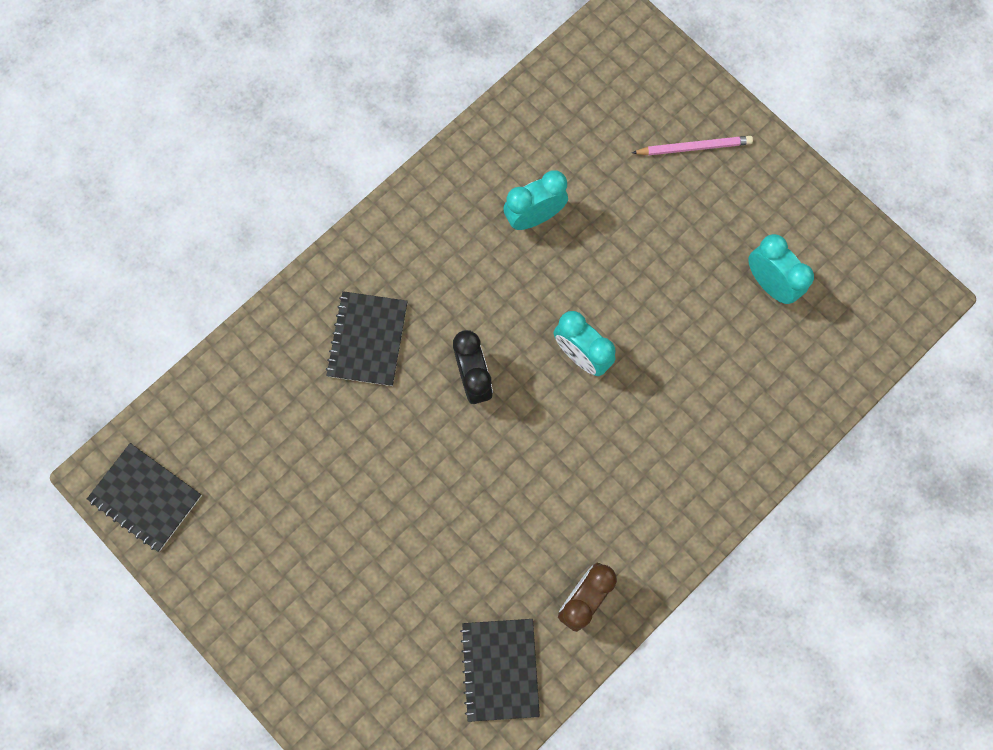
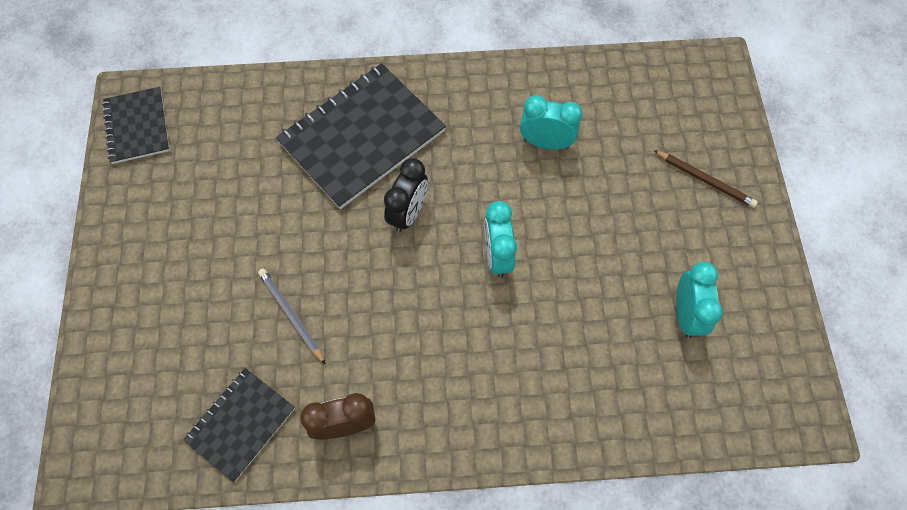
camera: 40 degrees right, 10 degrees down
(367, 339) = (362, 137): black notebook -> black notebook, size x1.77
(456, 548) = (291, 315): none -> grey pencil
(693, 147) = (705, 180): pink pencil -> brown pencil

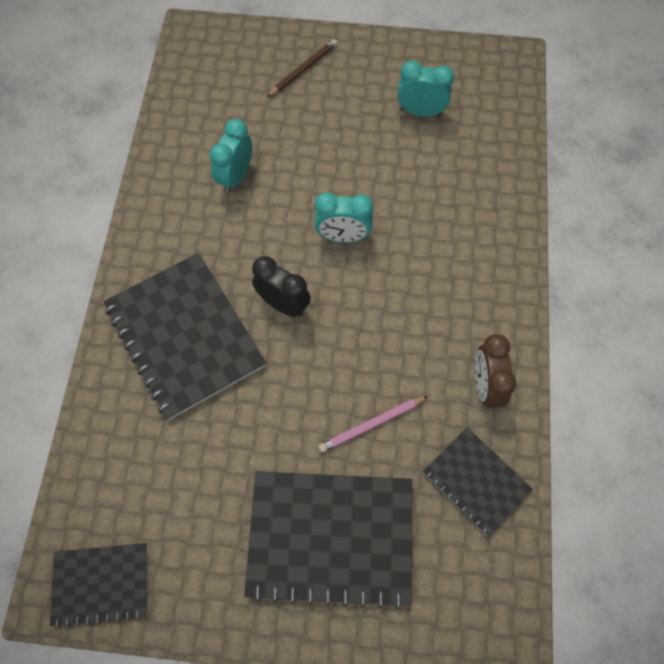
camera: 80 degrees left, 0 degrees up
(180, 295) = (330, 537): none -> black notebook
(291, 315) = (372, 425): grey pencil -> pink pencil

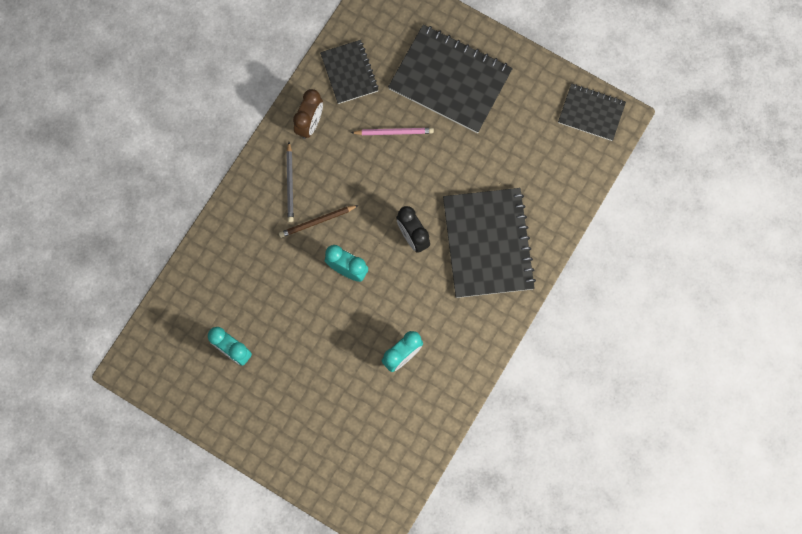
camera: 155 degrees left, 10 degrees up
(303, 69) = (304, 436): brown pencil -> brown pencil (317, 222)
(465, 302) = (290, 184): none -> grey pencil

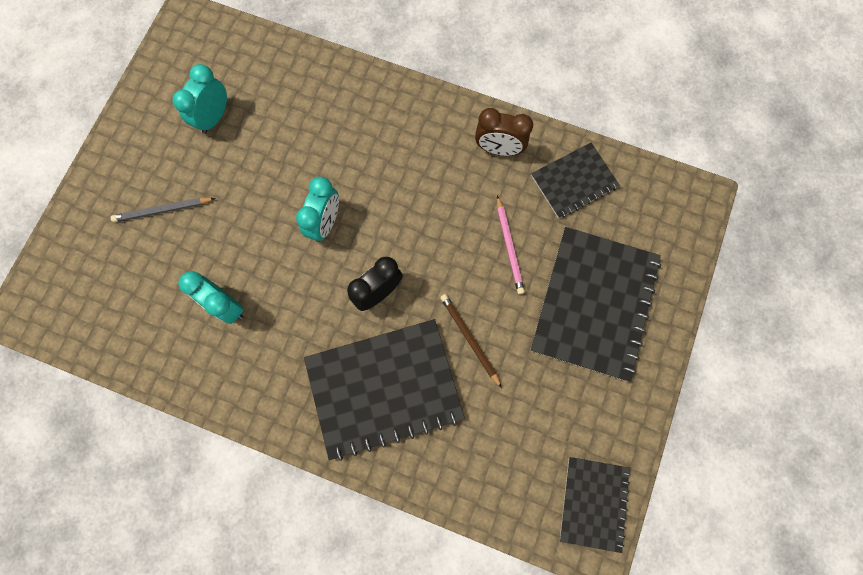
camera: 80 degrees right, 0 degrees up
(290, 184) = (420, 141): grey pencil -> grey pencil (163, 210)
(317, 222) = (379, 179): brown pencil -> brown pencil (469, 339)

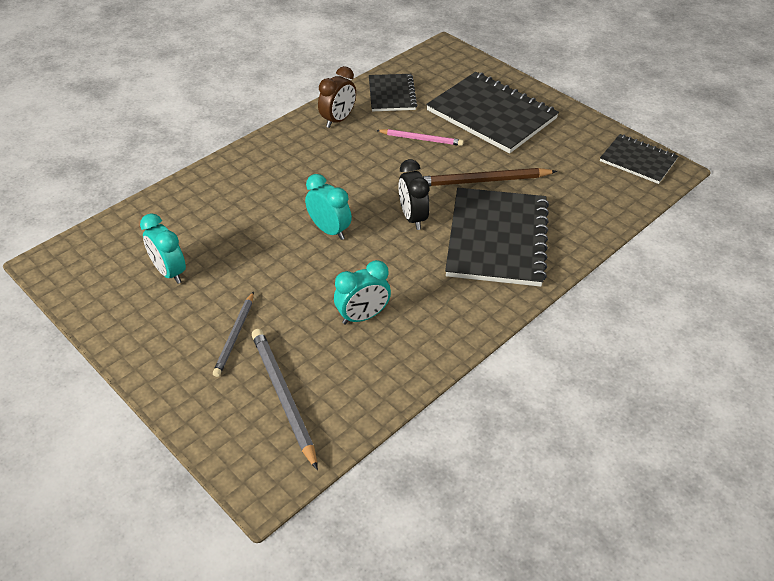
camera: 65 degrees left, 30 degrees down
(112, 283) = (283, 397): none -> grey pencil
(469, 339) = (483, 181): brown pencil -> brown pencil, size x1.54

